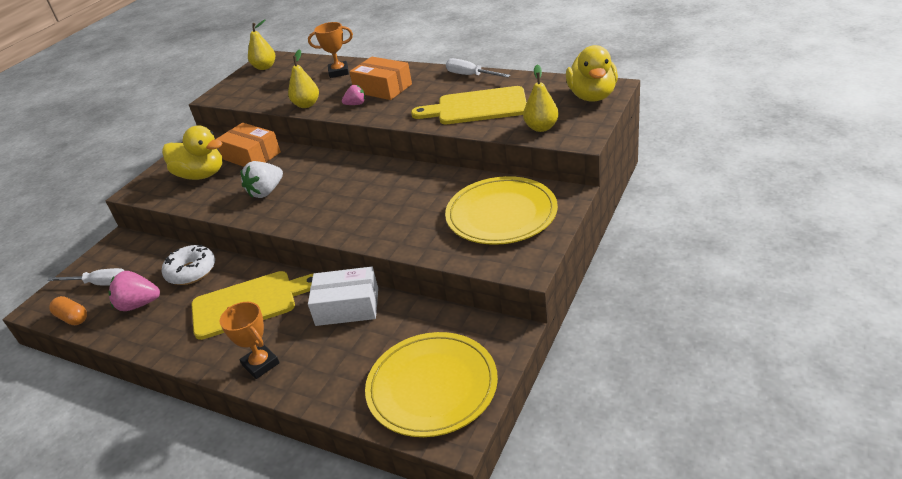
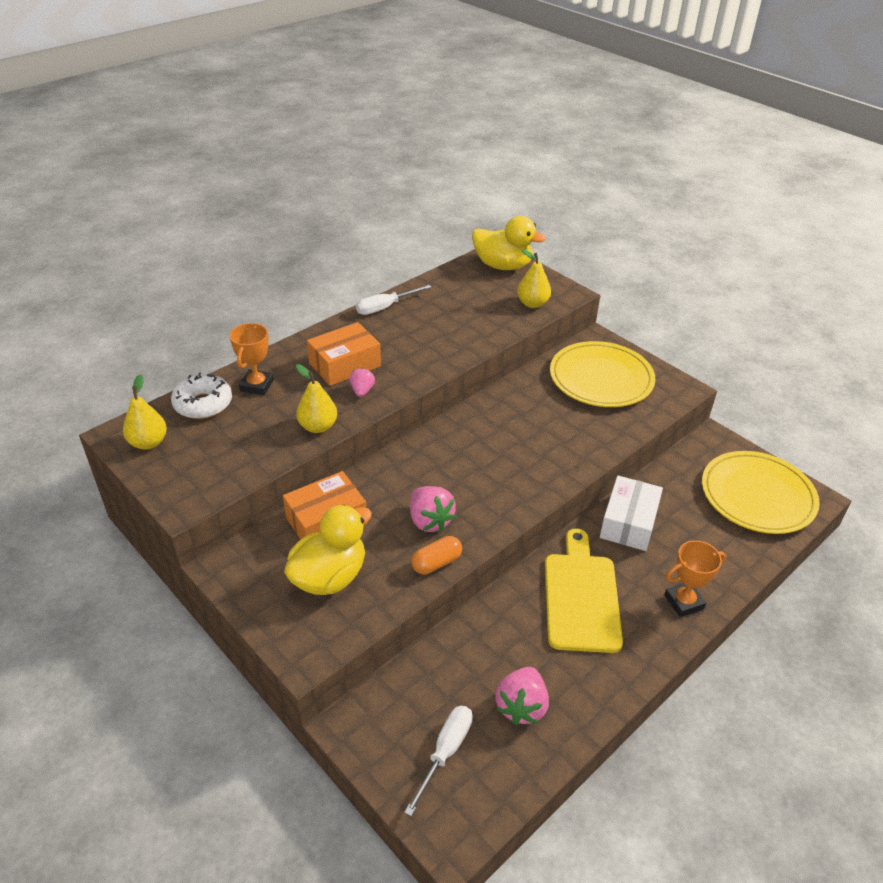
camera: 75 degrees left, 5 degrees up
(72, 318) = (506, 789): orange capsule -> orange capsule (436, 563)
(191, 271) = (485, 644): white donut -> white donut (203, 404)
(266, 192) = (430, 521): white strawberry -> pink strawberry
(477, 107) = (458, 322): yellow cutting board -> none

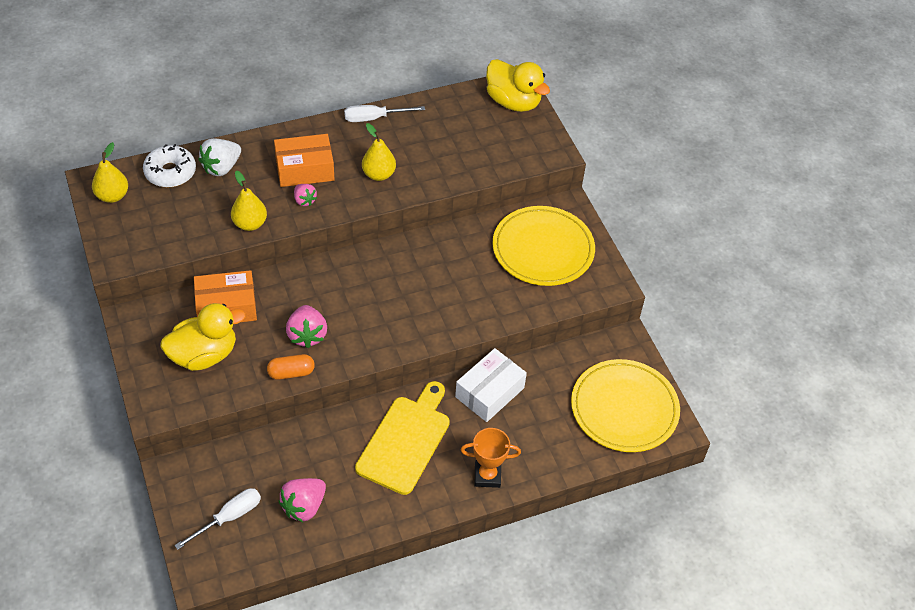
camera: 20 degrees right, 10 degrees up
(257, 385) = (221, 167): orange trophy -> white strawberry
(362, 391) = (304, 200): pink strawberry -> pink strawberry turned 120 degrees clockwise
(532, 304) = (512, 154): yellow pear -> yellow pear (378, 174)

